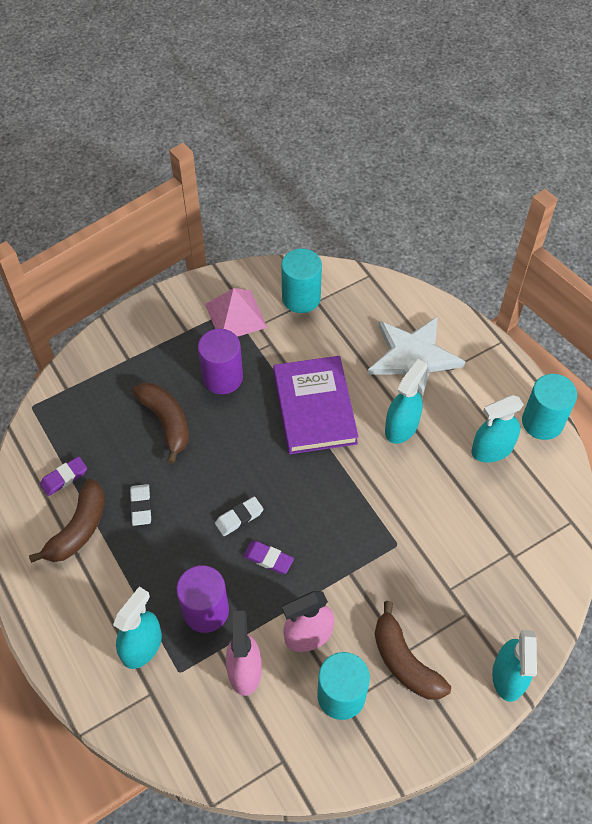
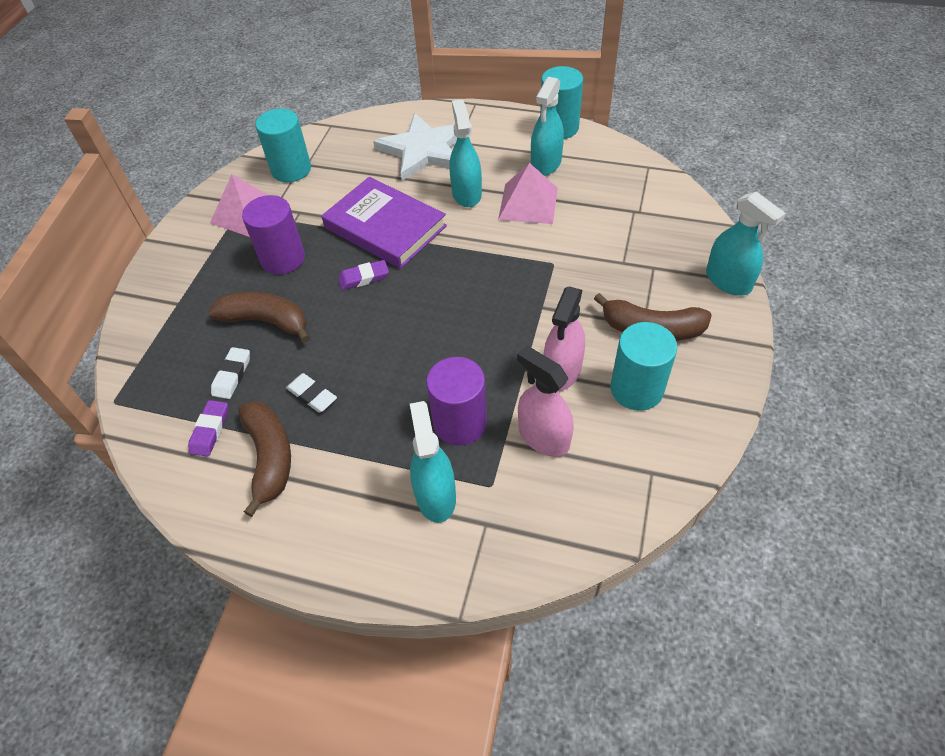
camera: 40 degrees left, 5 degrees down
(239, 518) = (410, 338): white eraser -> white eraser (232, 375)
(268, 559) = (468, 347): purple eraser -> purple eraser (364, 278)
(437, 475) = (528, 203): none -> pink pyramid

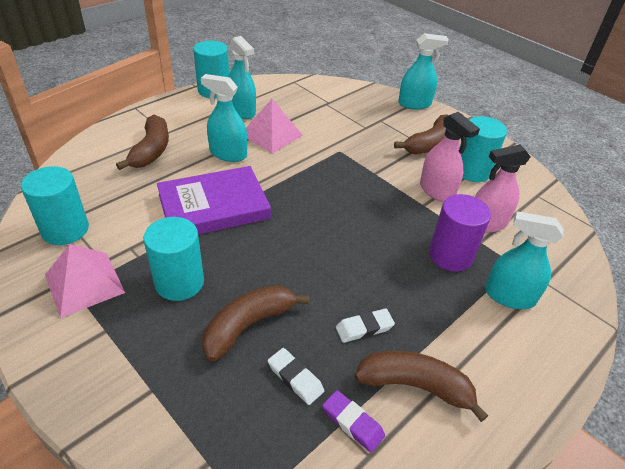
camera: 65 degrees left, 10 degrees down
(283, 259) = (179, 282): purple cylinder -> turquoise cylinder
(364, 278) = (259, 242): purple eraser -> none
(424, 150) = (151, 150): white star -> brown banana

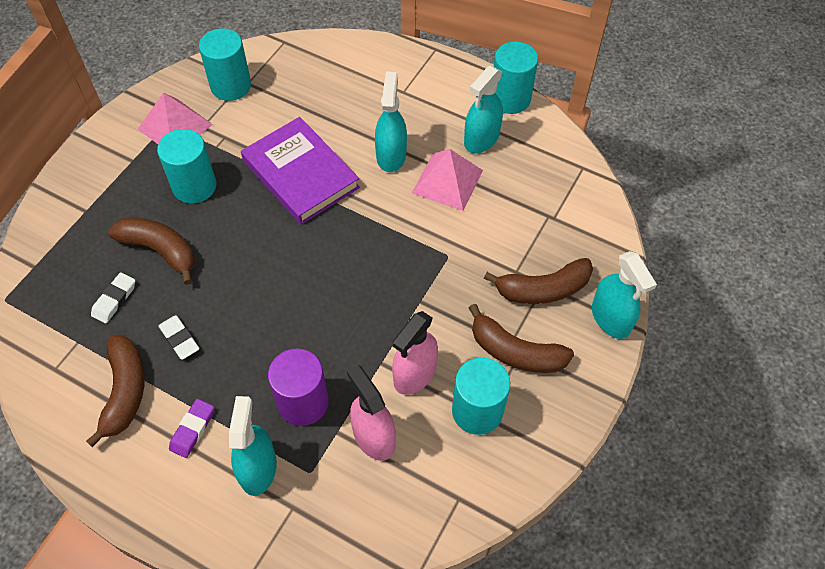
camera: 75 degrees right, 15 degrees up
(151, 150) = (366, 93): brown banana -> brown banana (543, 289)
(352, 423) = (81, 351): purple eraser -> purple eraser (192, 429)

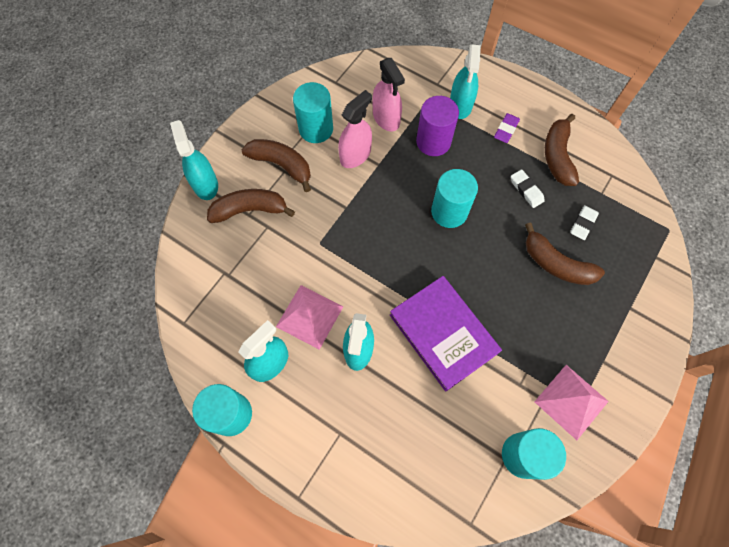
camera: 175 degrees left, 10 degrees up
(194, 186) = (539, 327): turquoise cylinder -> turquoise cylinder (449, 212)

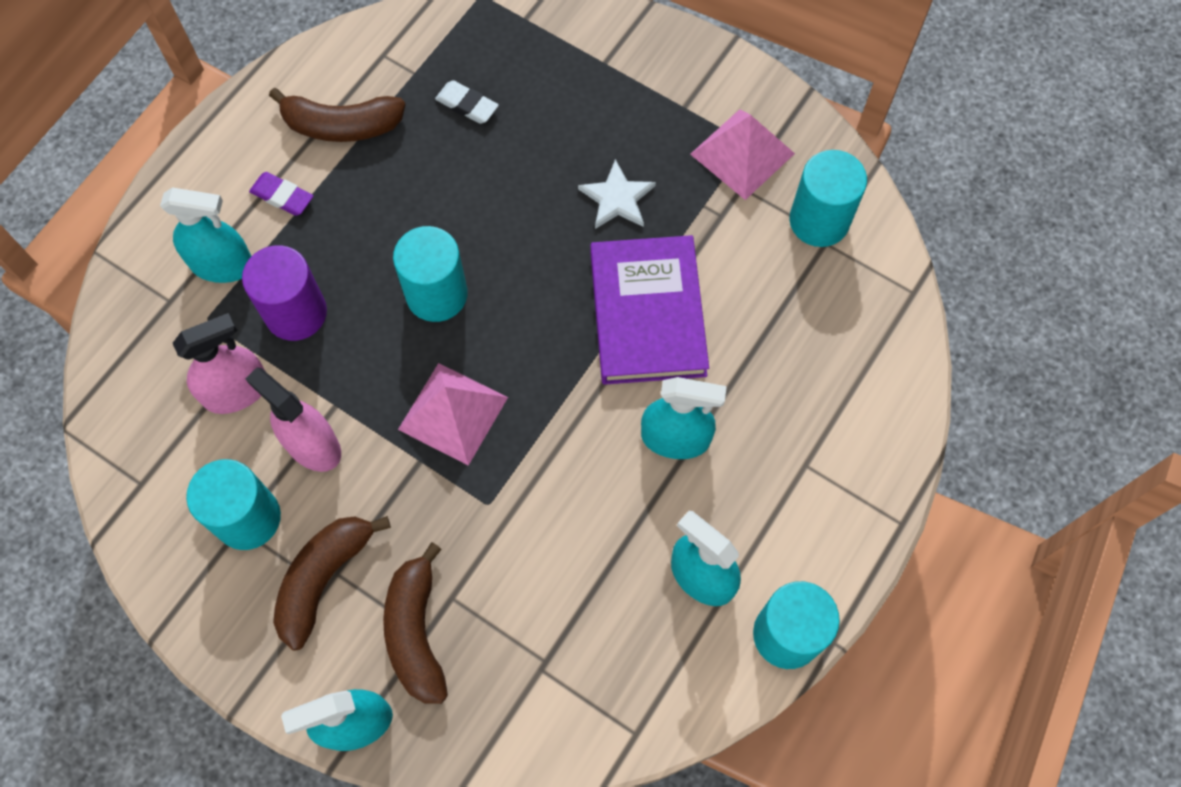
camera: 90 degrees left, 0 degrees up
(309, 316) = (621, 516): pink pyramid -> pink pyramid (453, 413)
(443, 333) = (647, 313): purple book -> purple book turned 60 degrees counterclockwise
(525, 315) = (617, 198): none -> white star
(526, 190) = (402, 177): white eraser -> none
(556, 264) = (534, 149): brown banana -> none

